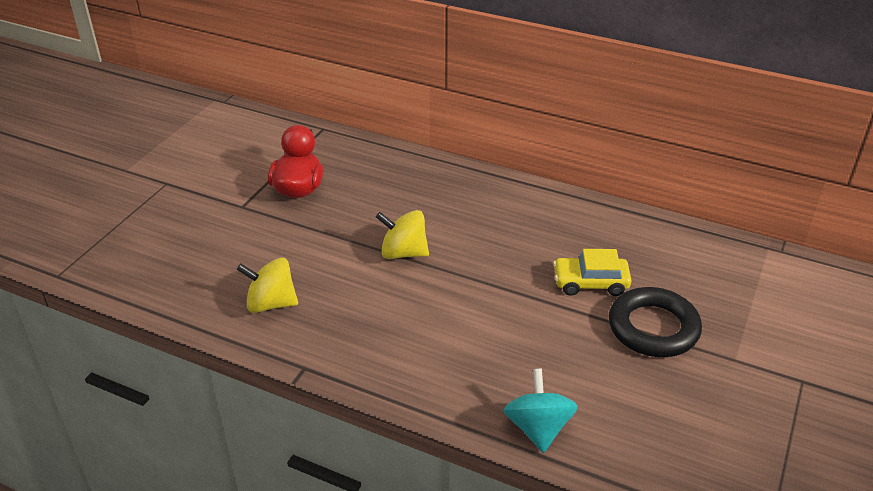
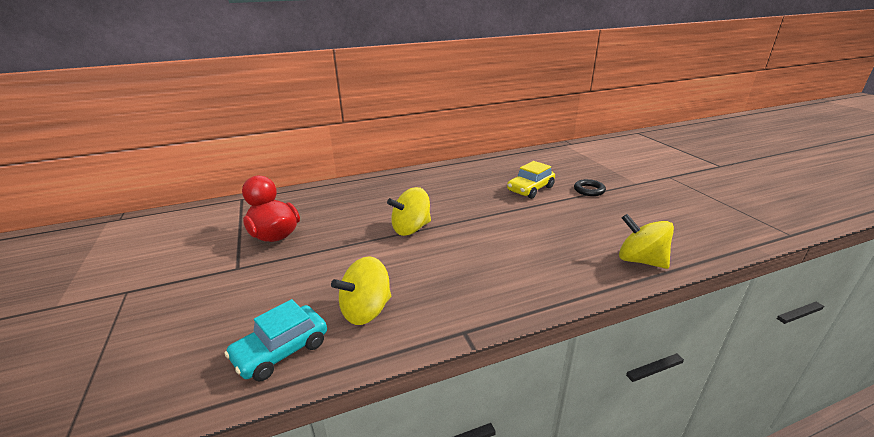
camera: 45 degrees left, 10 degrees down
(193, 294) = (281, 351): none -> turquoise car
(538, 428) = (640, 260): turquoise spinning top -> yellow spinning top
(653, 328) = (589, 190): black ring -> black ring, size x0.49

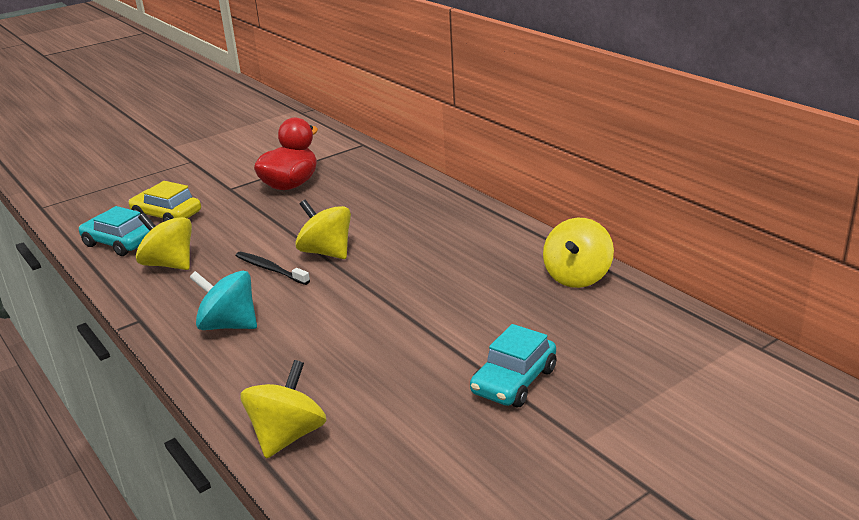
camera: 75 degrees right, 0 degrees up
(419, 254) = (270, 269): none -> black toothbrush
(496, 163) = (577, 276): none -> yellow spinning top
(496, 278) = (229, 325): none -> turquoise spinning top
(530, 189) = (487, 321): yellow car -> yellow car (167, 216)
(589, 190) = (514, 381): black ring -> turquoise car

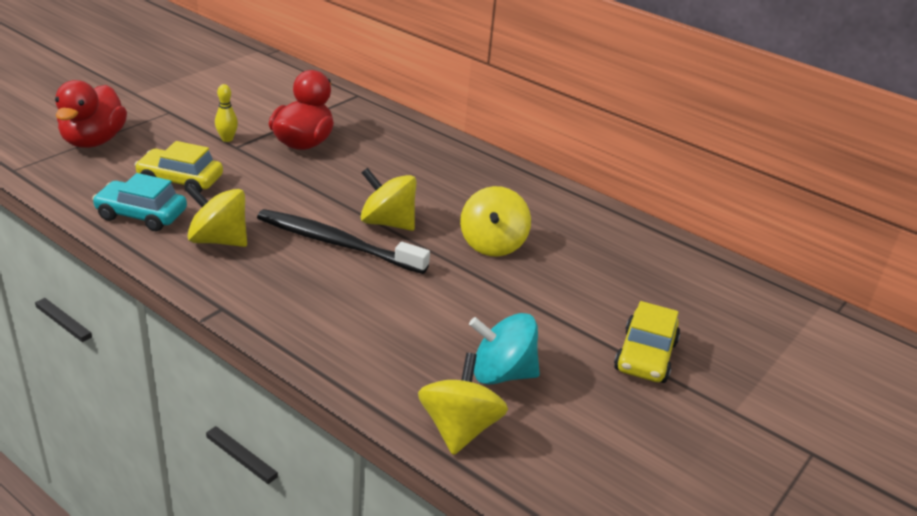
camera: 20 degrees left, 5 degrees up
(116, 185) = (93, 141): none -> red duck
(226, 182) = (227, 139): none -> yellow bowling pin
(229, 325) = (328, 310): turquoise spinning top -> turquoise spinning top (501, 373)
(270, 269) = (337, 244): black toothbrush -> black toothbrush, size x1.75
(514, 381) = (645, 356): turquoise car -> yellow car
(577, 276) = (648, 244): yellow spinning top -> yellow spinning top (492, 244)

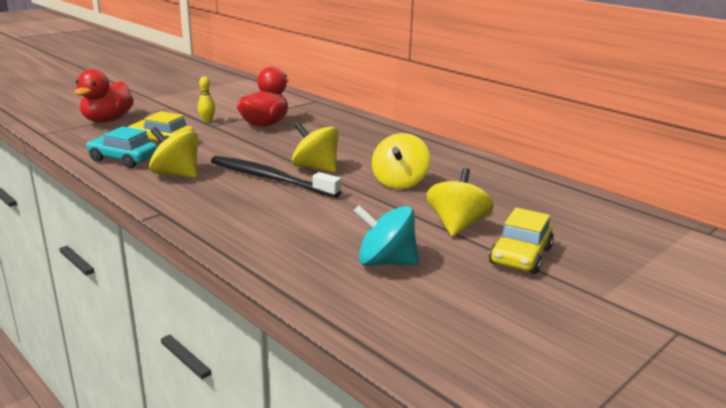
camera: 10 degrees right, 10 degrees down
(459, 428) = (336, 297): yellow spinning top -> yellow spinning top (457, 226)

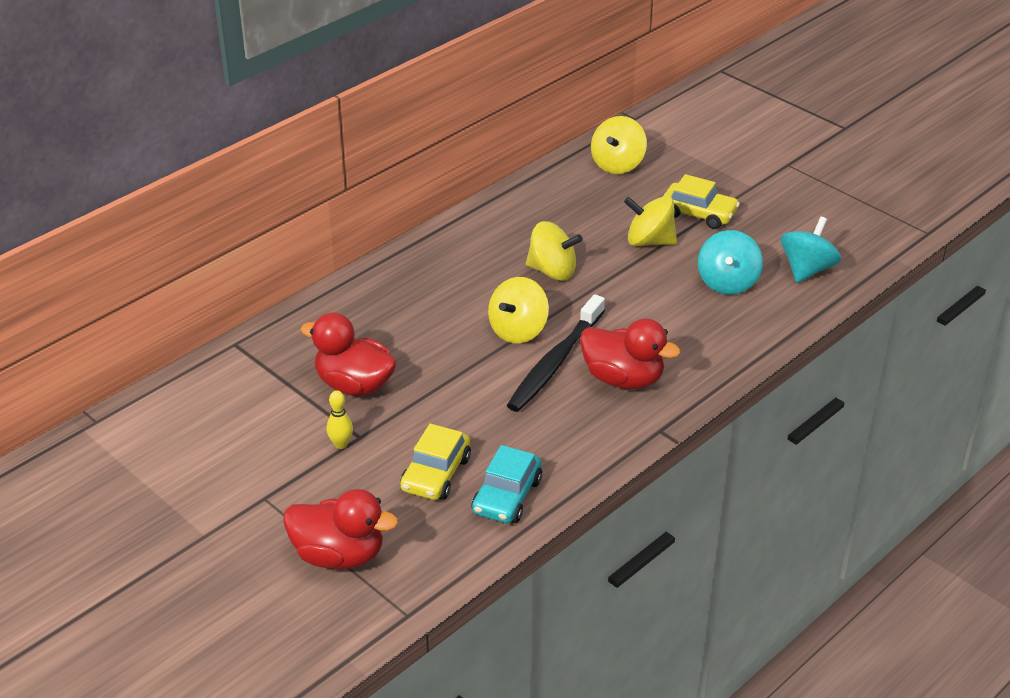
camera: 90 degrees left, 15 degrees up
(176, 174) = (552, 438): yellow spinning top -> yellow spinning top (617, 164)
(238, 202) = (623, 379): none -> red duck
(416, 318) = (807, 270): none -> turquoise spinning top

